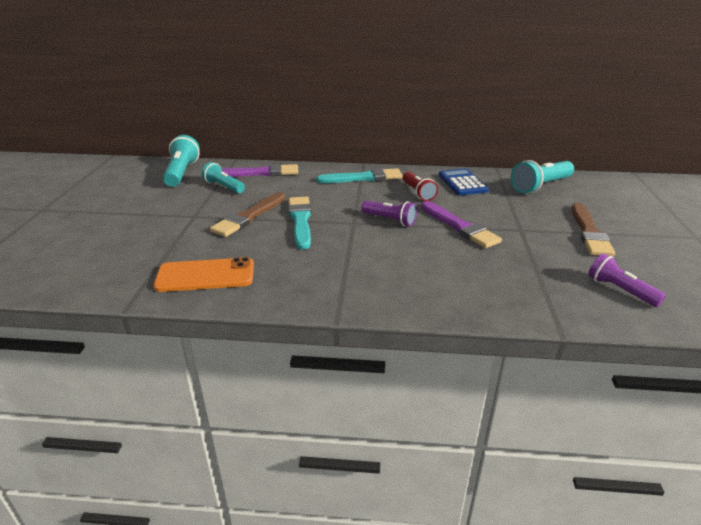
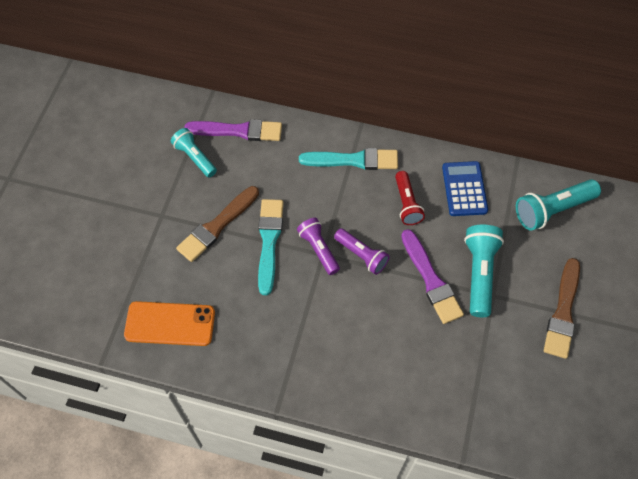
camera: 10 degrees right, 30 degrees up
(182, 173) = (149, 117): turquoise flashlight -> turquoise flashlight (479, 274)
(620, 290) = (544, 410): purple flashlight -> purple flashlight (318, 249)

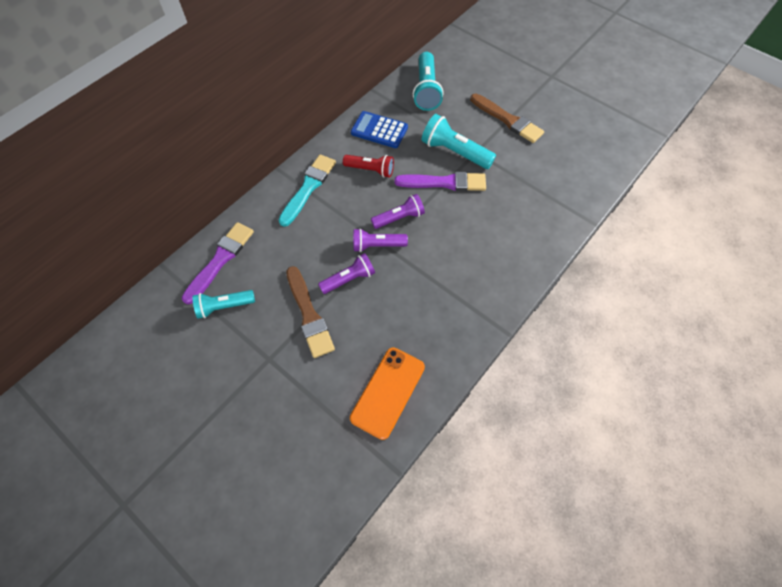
camera: 65 degrees left, 0 degrees up
(269, 241) = (349, 279): turquoise brush -> purple flashlight

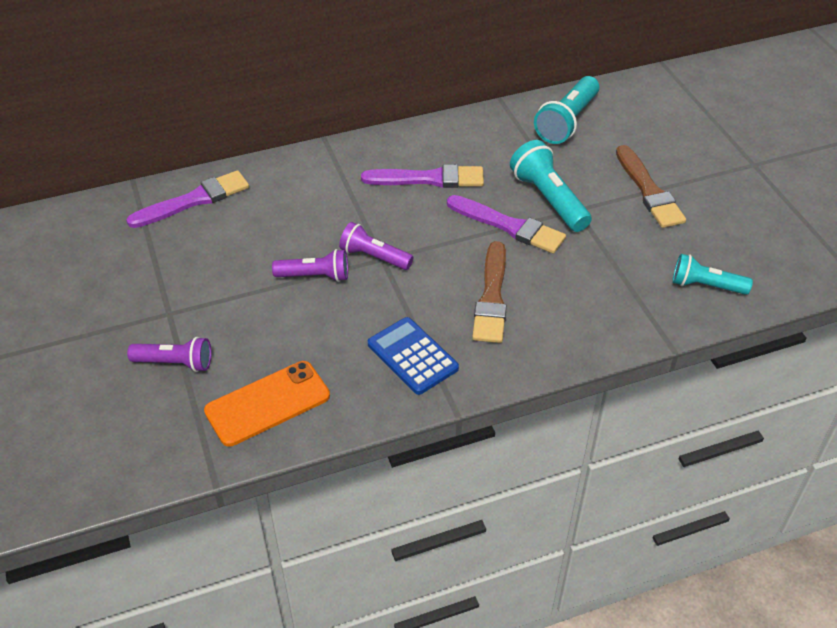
camera: 30 degrees right, 15 degrees down
(224, 306) = (163, 245): turquoise flashlight -> turquoise flashlight (706, 286)
(308, 188) = (343, 169): turquoise brush -> none
(309, 315) = (243, 291): brown brush -> brown brush (492, 297)
(370, 170) = (429, 179): red flashlight -> purple brush
(379, 130) = (473, 142): blue calculator -> blue calculator (412, 356)
(399, 218) = (423, 240): purple flashlight -> purple flashlight (175, 363)

